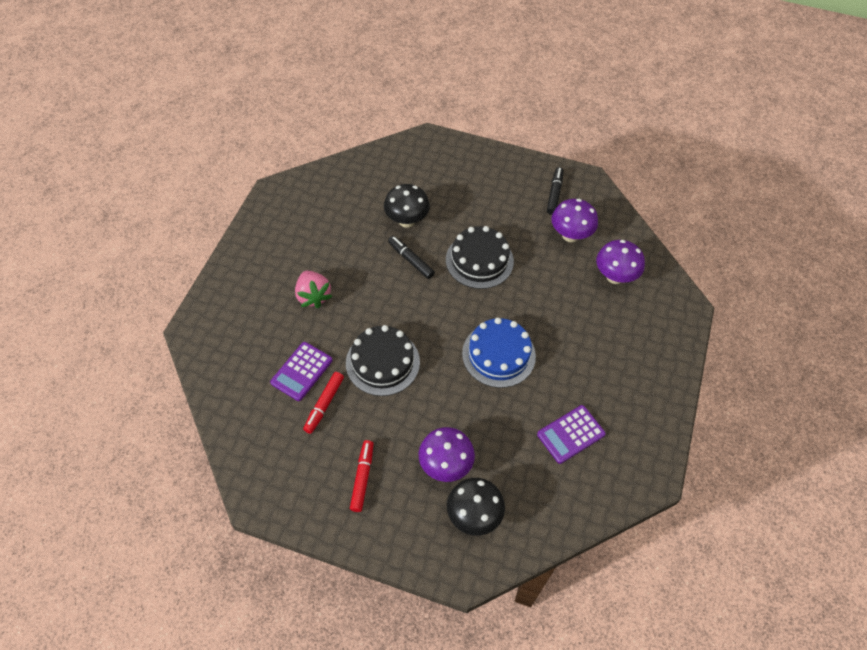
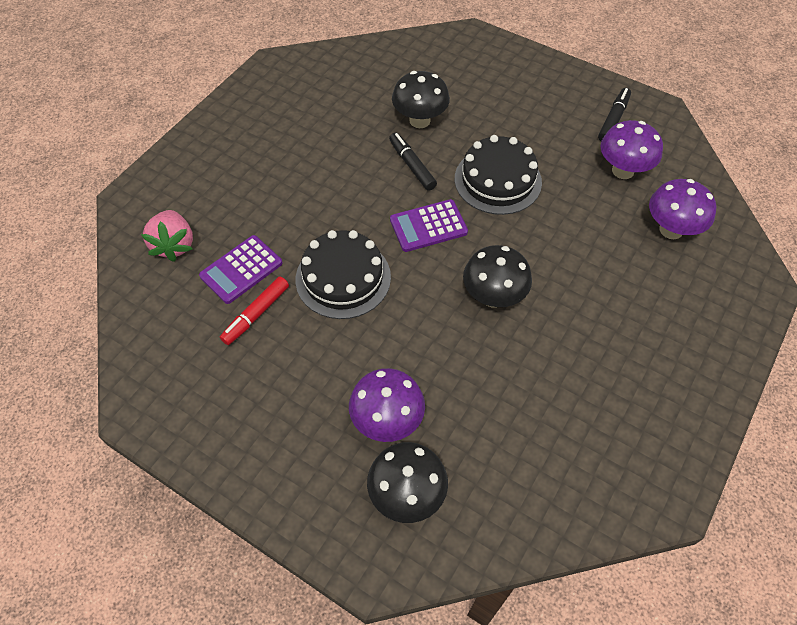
camera: 15 degrees right, 0 degrees up
(313, 296) = (282, 186): pink strawberry -> pink strawberry (174, 245)
(362, 478) = (276, 413): red marker -> none
(498, 354) = (493, 297): blue cake -> black mushroom
(570, 434) = (565, 417): purple calculator -> purple calculator (428, 226)

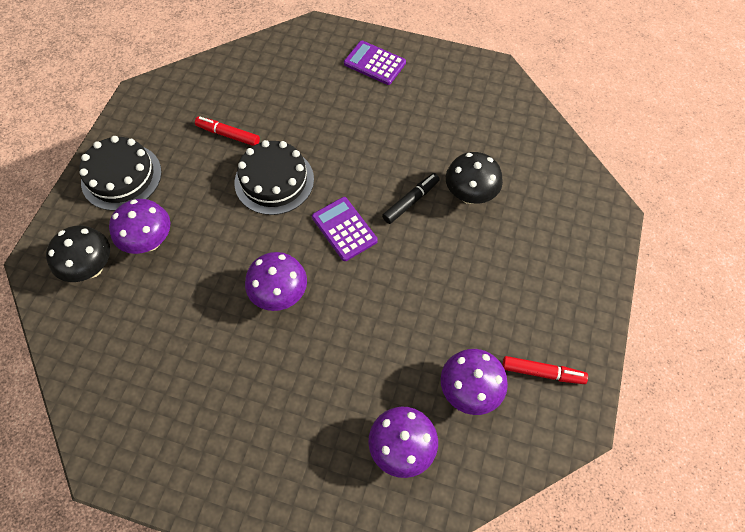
camera: 75 degrees right, 5 degrees up
(174, 245) = (279, 68): pink strawberry -> none
(241, 270) = (266, 114): purple calculator -> purple calculator (374, 63)
(493, 297) = (280, 294): black mushroom -> purple mushroom
(497, 180) = (416, 274): black cake -> black cake (121, 177)
(613, 119) = (542, 372): black marker -> red marker

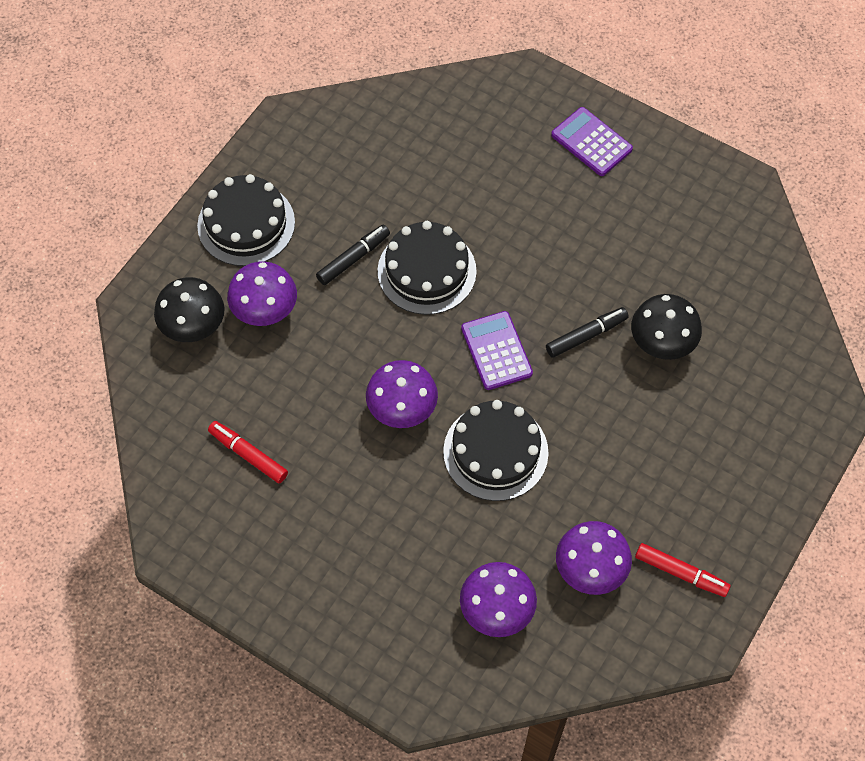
camera: 15 degrees right, 0 degrees up
(214, 184) = (353, 258): none -> black marker
(228, 135) = (384, 199): red marker -> red marker (248, 455)
(364, 309) = (495, 452): none -> black cake

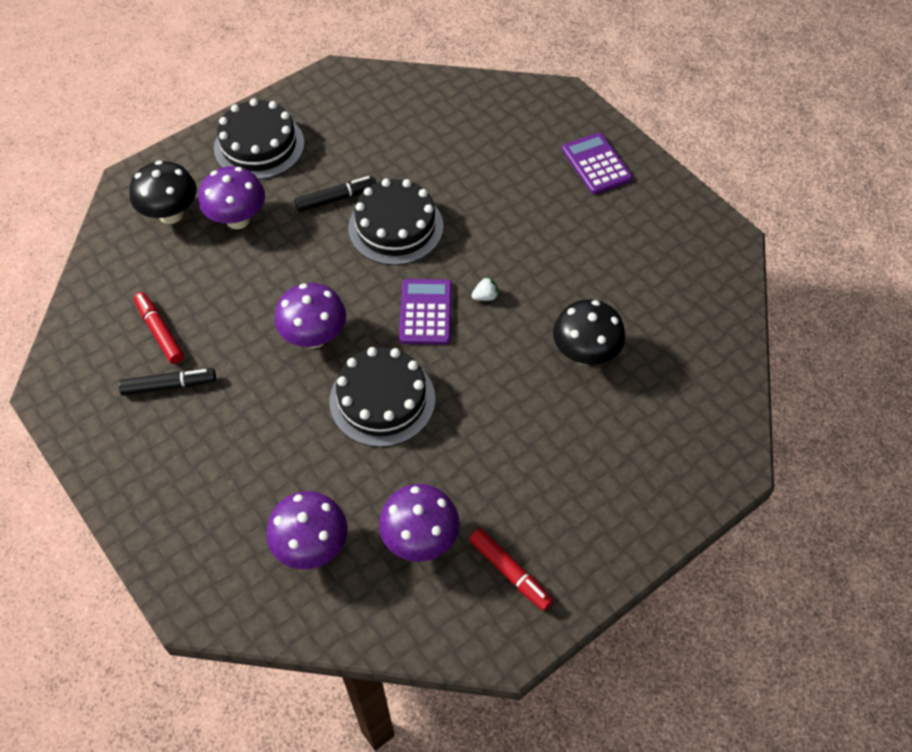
camera: 20 degrees right, 5 degrees down
(545, 317) = (485, 296): none -> white strawberry
(586, 336) = (516, 324): black marker -> black marker (169, 385)

